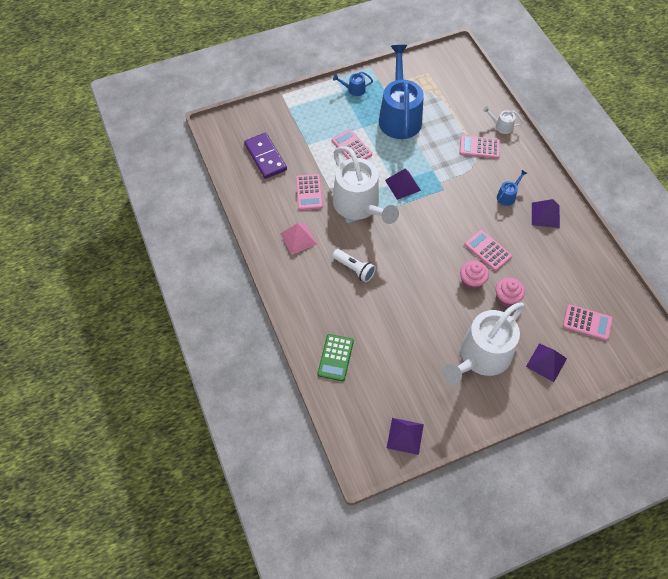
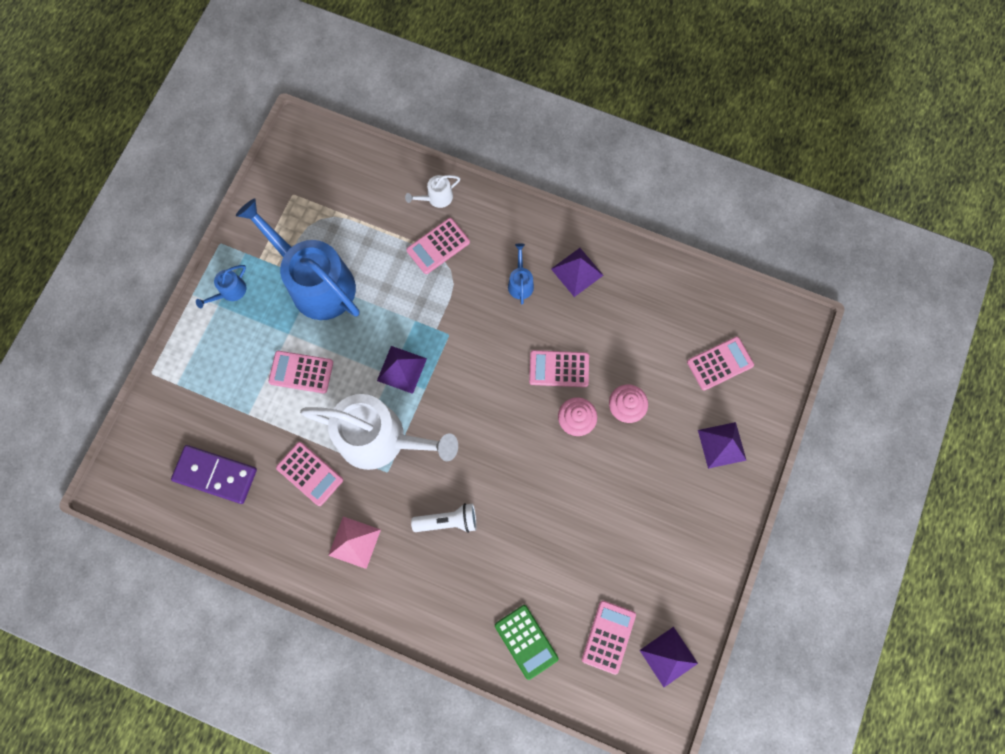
camera: 45 degrees left, 15 degrees up
(382, 395) = (608, 637): none -> pink calculator
(481, 357) = (660, 498): white watering can -> none

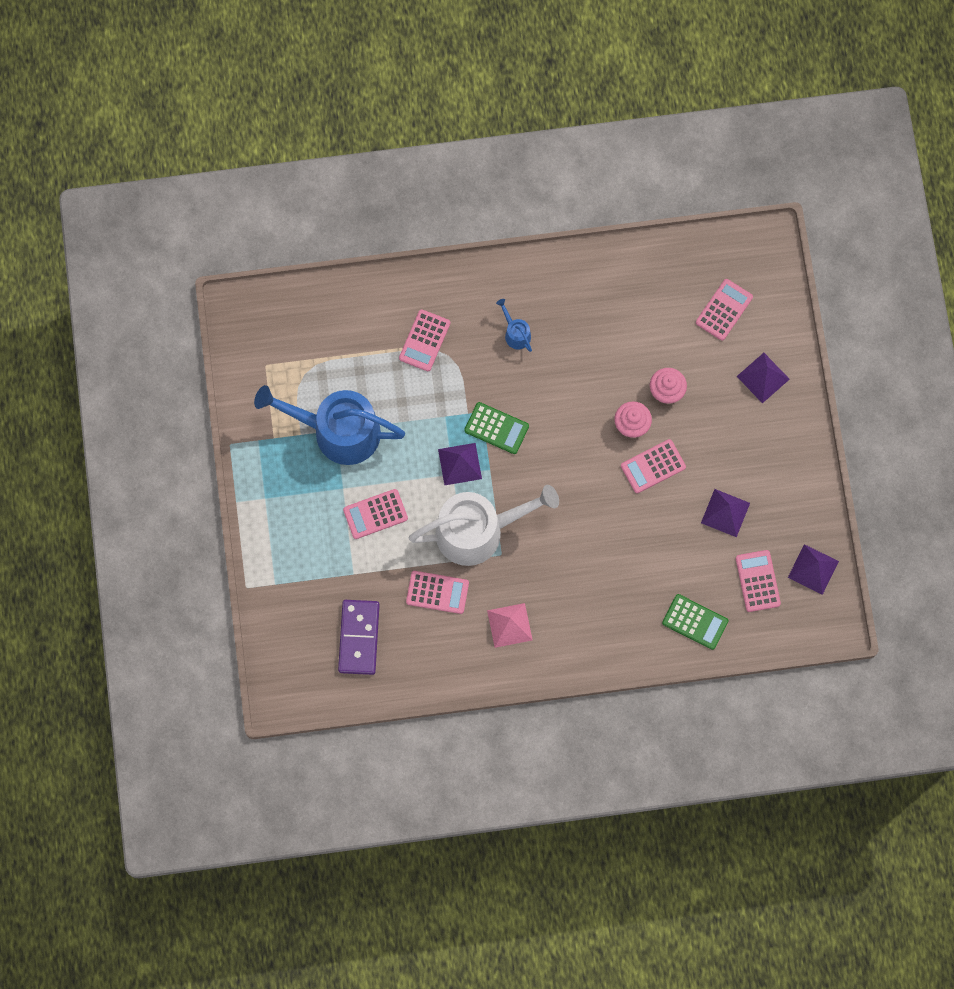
camera: 30 degrees left, 0 degrees up
(215, 474) = (359, 638): purple domino -> purple domino turned 75 degrees counterclockwise
(230, 291) = (267, 481): blue watering can -> none
(436, 197) = (396, 298): white watering can -> none
(448, 521) = (575, 565): white flashlight -> none
(453, 356) = (496, 428): none -> green calculator
(559, 369) = (592, 389): pink calculator -> pink calculator (653, 466)
(577, 272) = (558, 297): purple pyramid -> purple pyramid (725, 512)

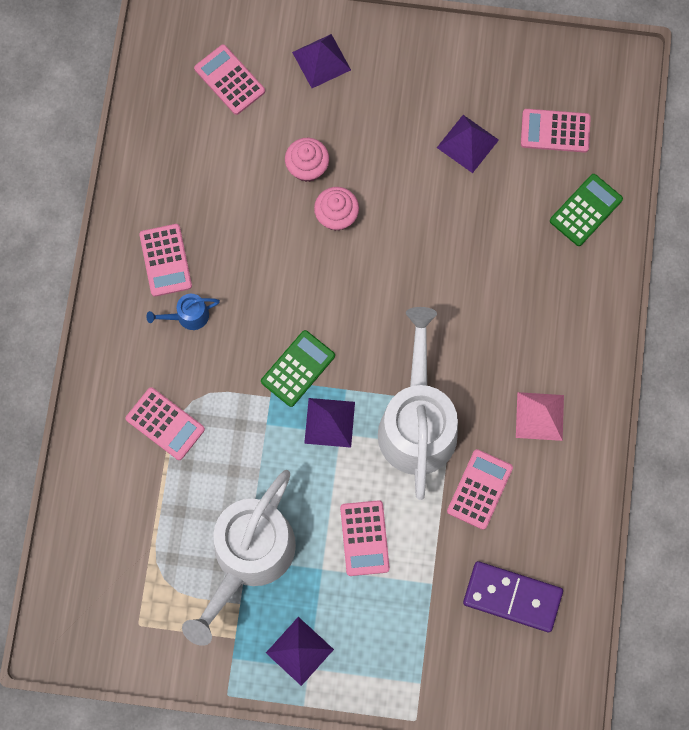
camera: 75 degrees left, 0 degrees up
(338, 431) = (248, 556): blue watering can -> white watering can
(653, 466) = (392, 206): pink calculator -> pink calculator (165, 260)
(813, 569) = (556, 70): purple pyramid -> purple pyramid (299, 651)

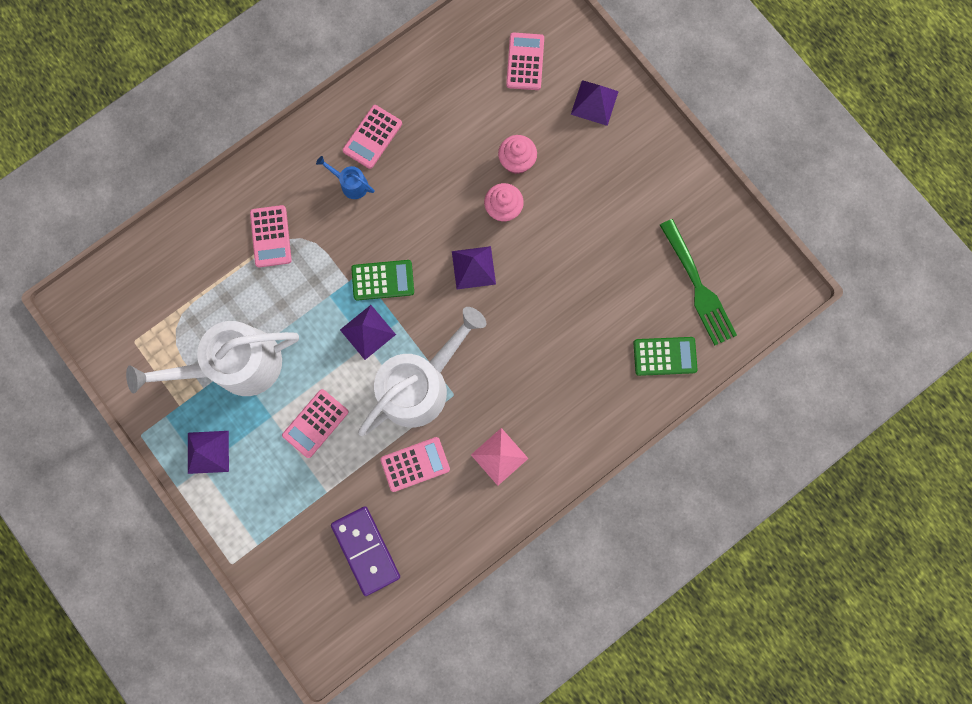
camera: 45 degrees right, 5 degrees up
(467, 143) = (633, 241): purple pyramid -> purple pyramid (473, 267)
(555, 131) = (698, 287): pink calculator -> green fork

